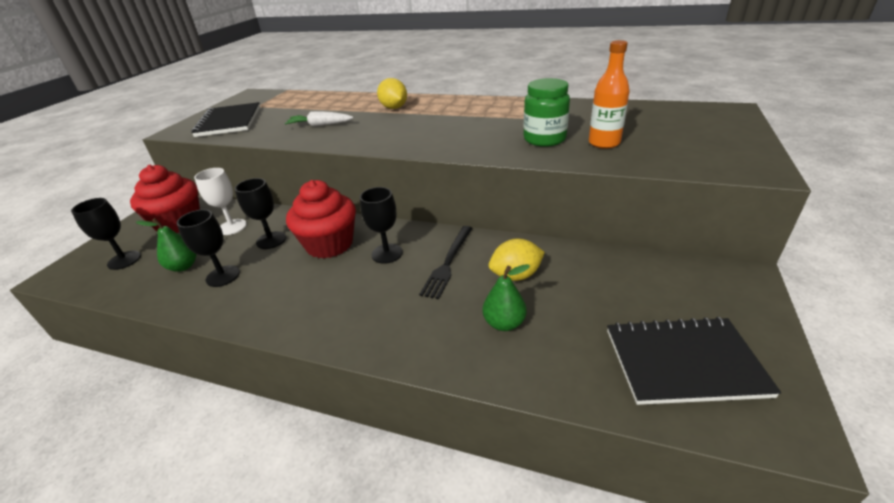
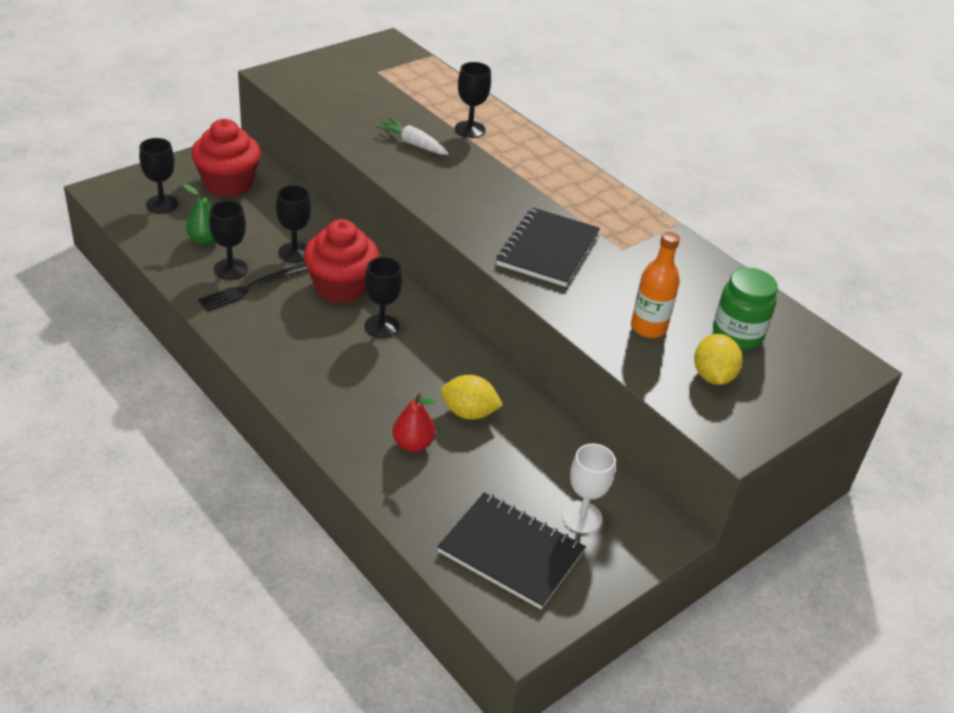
camera: 25 degrees right, 5 degrees up
(229, 121) = (333, 86): black notebook -> black notebook (548, 249)
(232, 227) = (271, 216): white goblet -> white goblet (582, 517)
(351, 107) = (470, 129): none -> black goblet
(394, 108) = (511, 156): yellow lemon -> yellow lemon (712, 376)
(448, 263) = (425, 367): black fork -> black fork (251, 288)
(504, 323) = (413, 444): green pear -> red pear
(544, 139) = (600, 290): green jar -> green jar (737, 334)

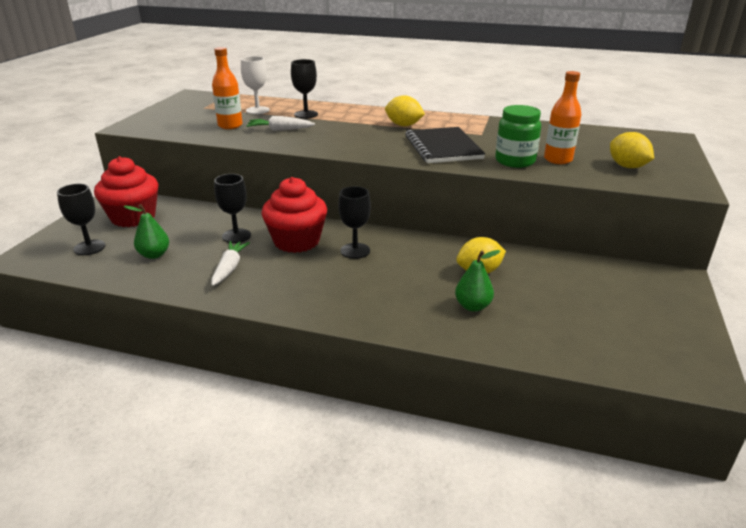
camera: 30 degrees left, 10 degrees down
(230, 269) = (198, 264): black goblet -> none
(251, 288) = (229, 268): black fork -> white carrot
(371, 115) = (230, 125): none -> orange bottle
(413, 444) = (472, 306): red pear -> green pear
(511, 552) = (625, 336): black notebook -> none
(553, 195) = (403, 125): none -> yellow lemon
(582, 517) = (627, 294): white goblet -> white goblet (257, 110)
(737, 334) = (602, 146): green jar -> green jar (515, 161)

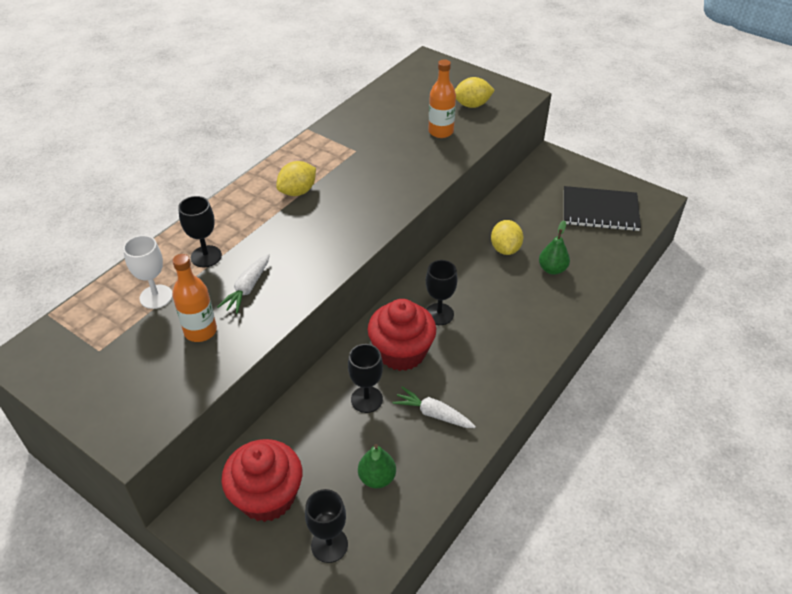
camera: 70 degrees left, 15 degrees up
(443, 147) = (376, 184): black notebook -> black notebook (600, 210)
(515, 161) = (432, 155): green jar -> none

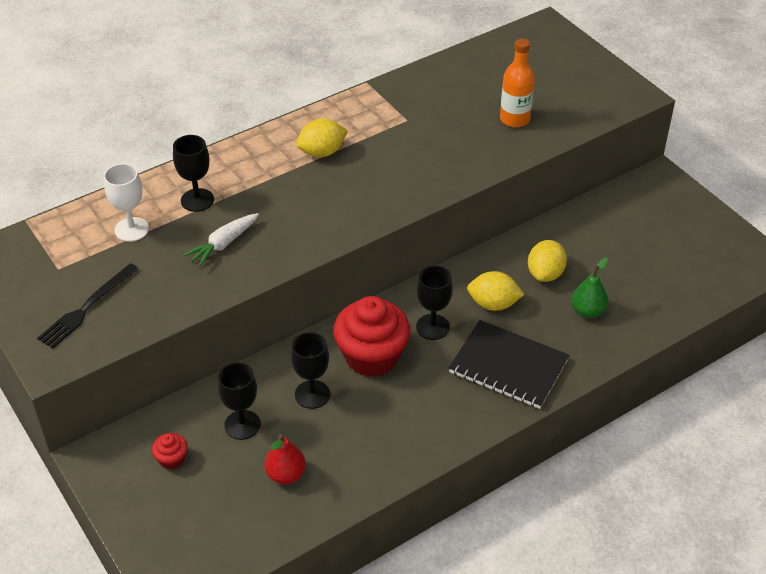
camera: 20 degrees right, 0 degrees up
(143, 379) = (87, 308): none -> black fork
(200, 331) = (159, 275): orange bottle -> none
(267, 496) = (172, 459): red cupcake -> red cupcake, size x0.44
(329, 545) = (210, 522): black goblet -> black goblet (242, 425)
(377, 478) = (286, 474): green pear -> red pear
(433, 414) = (374, 429): white carrot -> none
(472, 105) = (569, 94): yellow lemon -> yellow lemon (493, 304)
(600, 210) = (684, 257): black notebook -> black notebook (508, 366)

